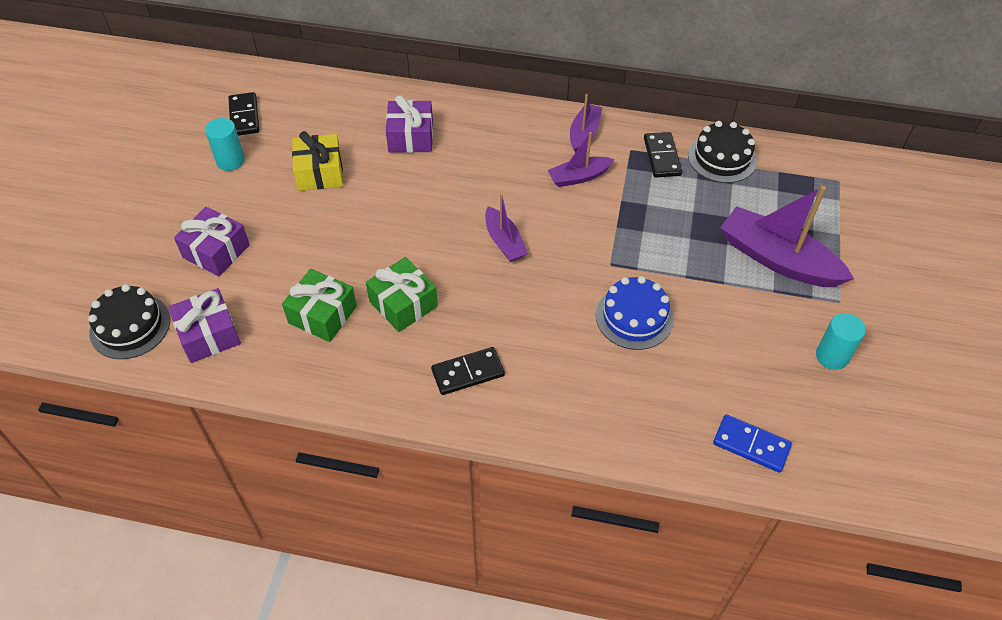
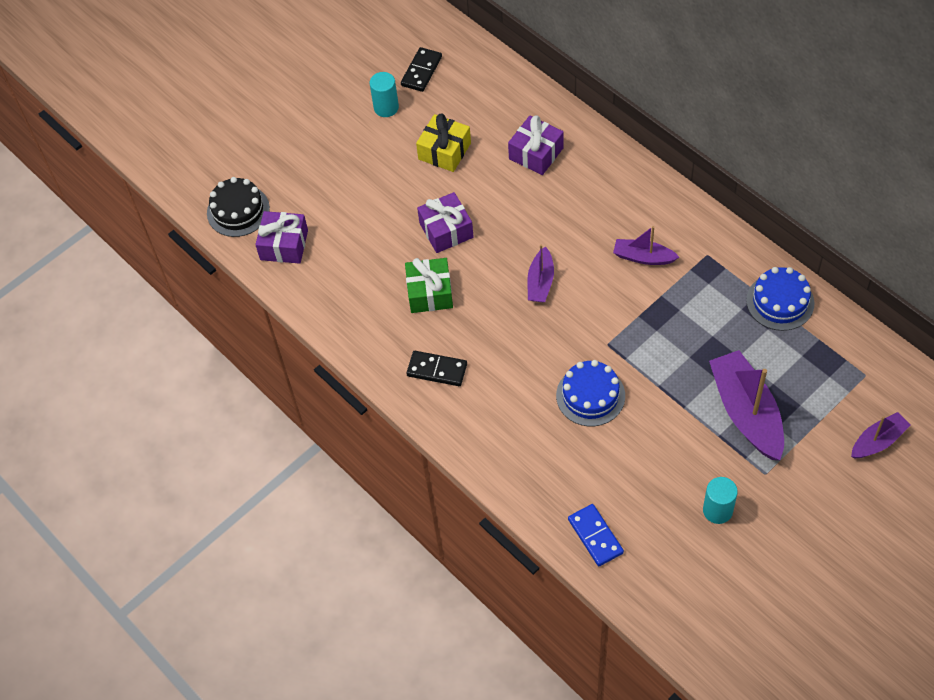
camera: 40 degrees right, 5 degrees up
(216, 251) = (329, 181): purple gift -> purple gift (446, 230)
(322, 314) = (368, 271): green gift -> none
(584, 133) = (680, 219): purple boat -> purple boat (878, 441)
(662, 157) = (728, 274): black domino -> none
(722, 158) = (780, 302): black cake -> blue cake

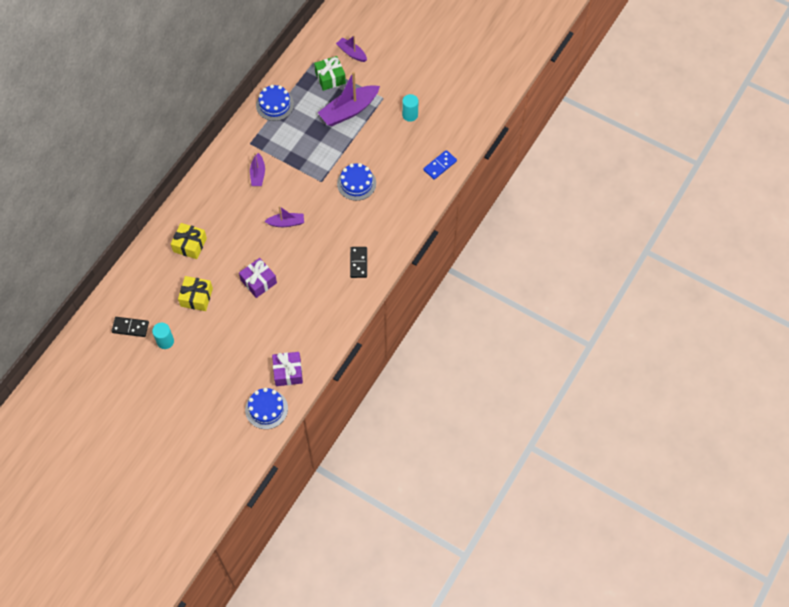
camera: 110 degrees left, 5 degrees up
(238, 210) = (266, 409): black cake -> blue cake
(430, 293) = (306, 279): green gift -> green gift (330, 78)
(536, 153) = (190, 245): purple gift -> yellow gift

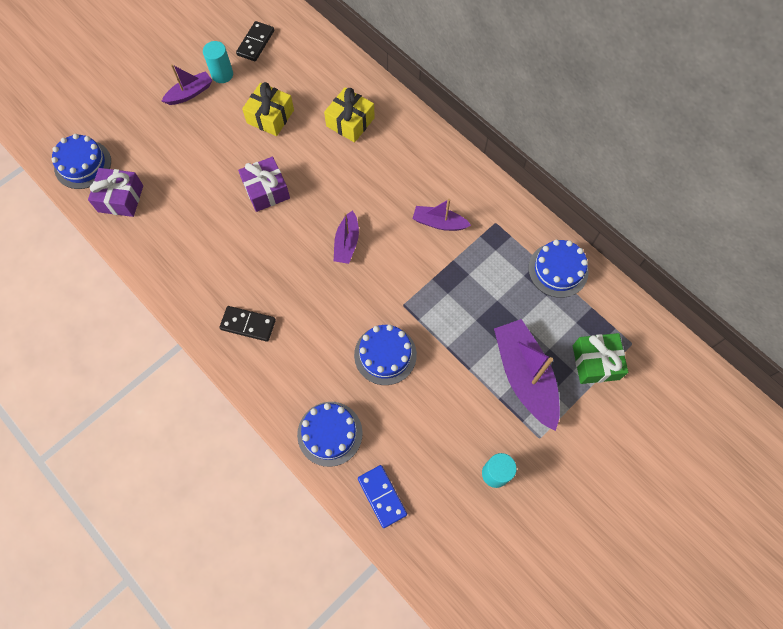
camera: 105 degrees right, 5 degrees up
(351, 53) = (642, 409): purple boat -> purple boat (190, 93)
(413, 200) = (330, 433): none -> blue cake

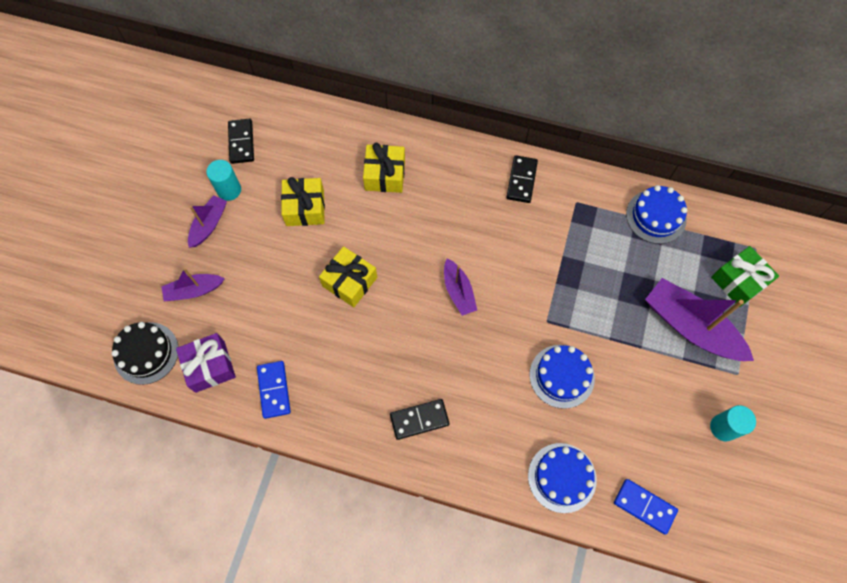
camera: 30 degrees left, 0 degrees up
(83, 164) = (146, 353): blue cake -> black cake
(155, 241) = (274, 390): none -> blue domino
(266, 190) = (349, 282): purple gift -> yellow gift
(439, 223) = (528, 228): purple boat -> purple boat (194, 290)
(460, 182) = (521, 180): none -> black domino

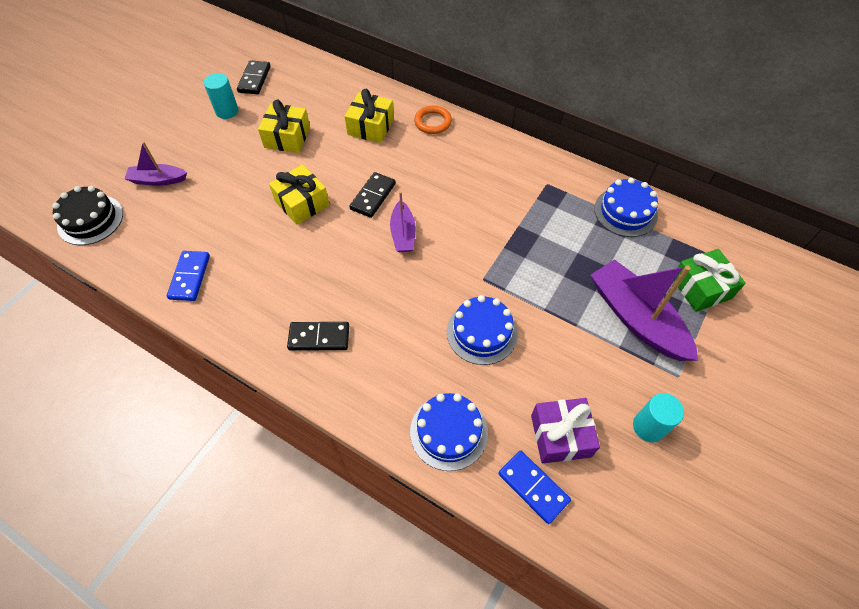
camera: 15 degrees right, 10 degrees down
(209, 224) = (197, 133): purple boat -> none
(210, 366) = (141, 243): purple gift -> purple gift (560, 436)
(445, 154) = (433, 122): none -> orange ring
(521, 180) = (498, 156): black domino -> black domino (373, 196)

